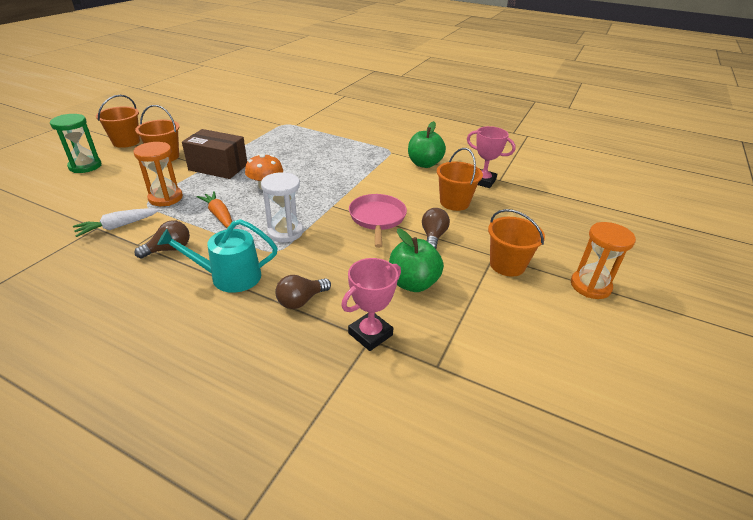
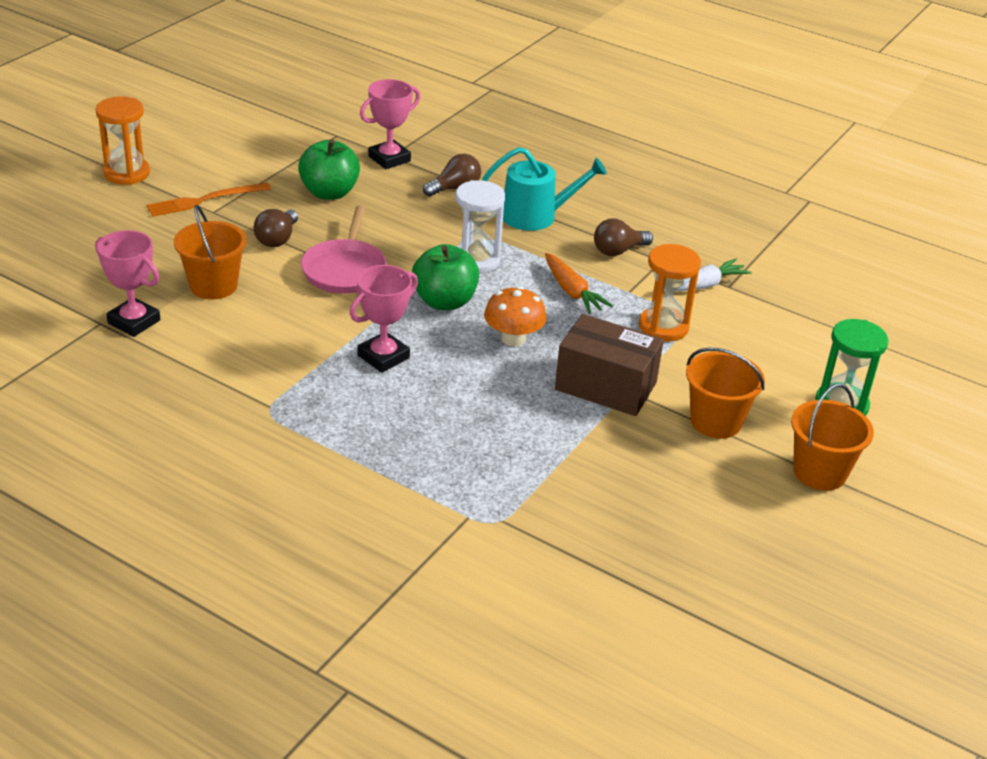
camera: 175 degrees left, 0 degrees up
(340, 173) = (383, 357): none -> pink trophy
(424, 164) = (217, 369): green apple -> green apple (444, 301)
(507, 265) = (205, 200): orange bucket -> orange fork

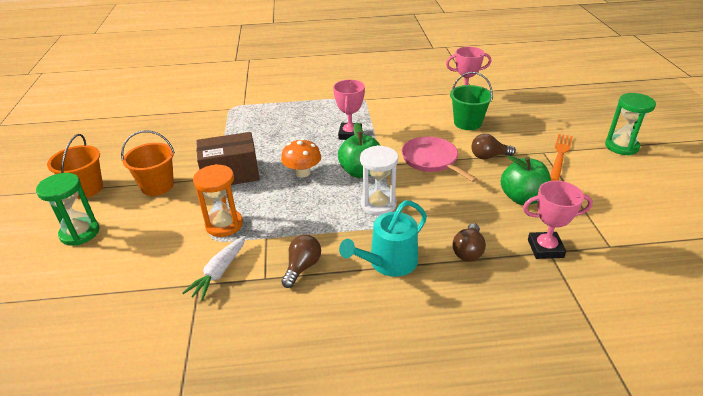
camera: 145 degrees right, 0 degrees up
(127, 173) = (621, 146): orange hourglass -> green hourglass
(213, 286) = (467, 123): orange bucket -> green bucket
(277, 239) = (488, 156): brown light bulb -> brown light bulb turned 75 degrees counterclockwise
(389, 159) = (545, 248): pink trophy -> pink trophy turned 75 degrees clockwise
(572, 291) = (300, 217): orange carrot -> none

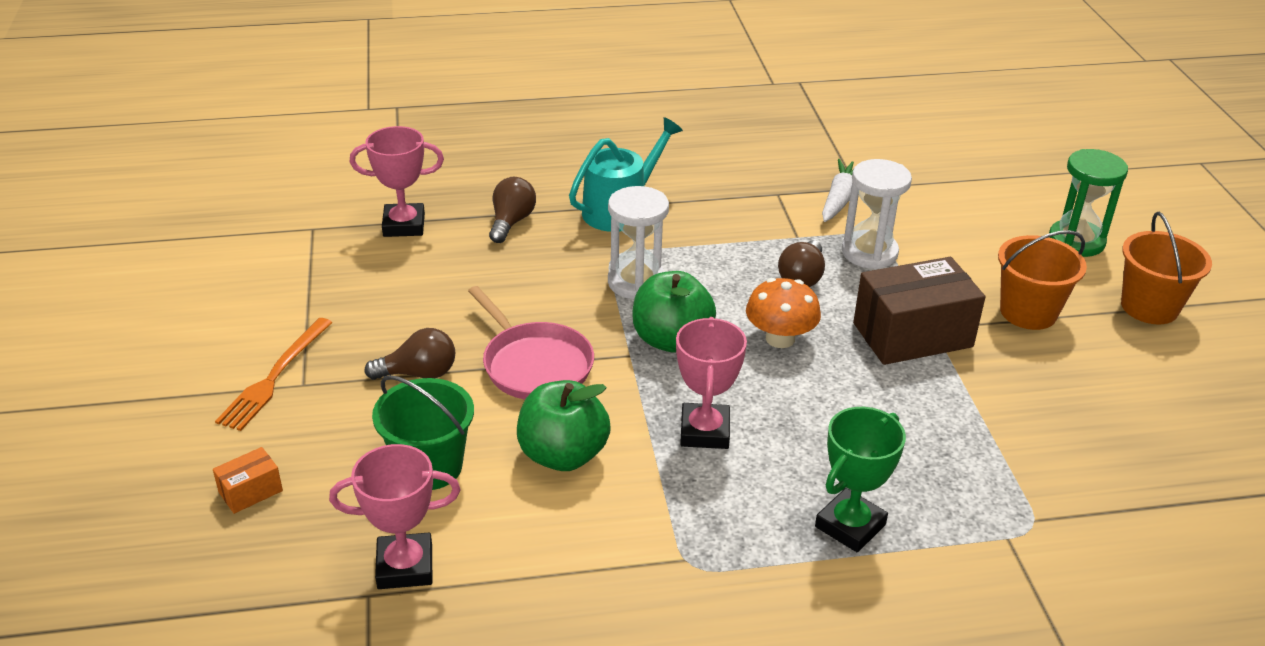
camera: 175 degrees right, 0 degrees up
(224, 225) = (869, 252): orange hourglass -> white hourglass
(300, 107) = (850, 526): none -> green trophy
(302, 267) = (734, 204): brown light bulb -> brown light bulb (802, 277)
(522, 198) = (397, 293): green apple -> green apple (563, 455)
(536, 116) = (250, 492): none -> orange box
(621, 146) = (132, 398): green hourglass -> none

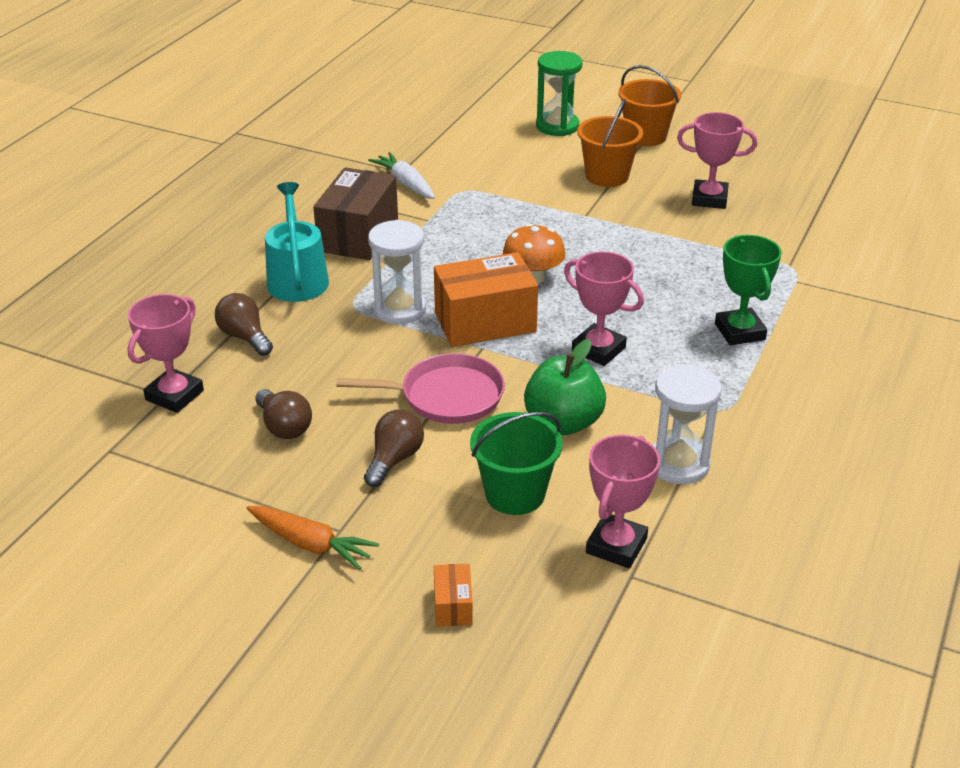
camera: 55 degrees left, 0 degrees up
(275, 377) = (311, 544): orange fork -> orange carrot
(671, 340) = (485, 322): green apple -> orange box
(802, 277) = (476, 239): brown light bulb -> brown light bulb (284, 427)
(869, 252) = (480, 201): white hourglass -> white hourglass (678, 464)
(912, 335) = (584, 226): brown box -> brown box (358, 235)
(1087, 403) = (709, 199): none -> pink trophy

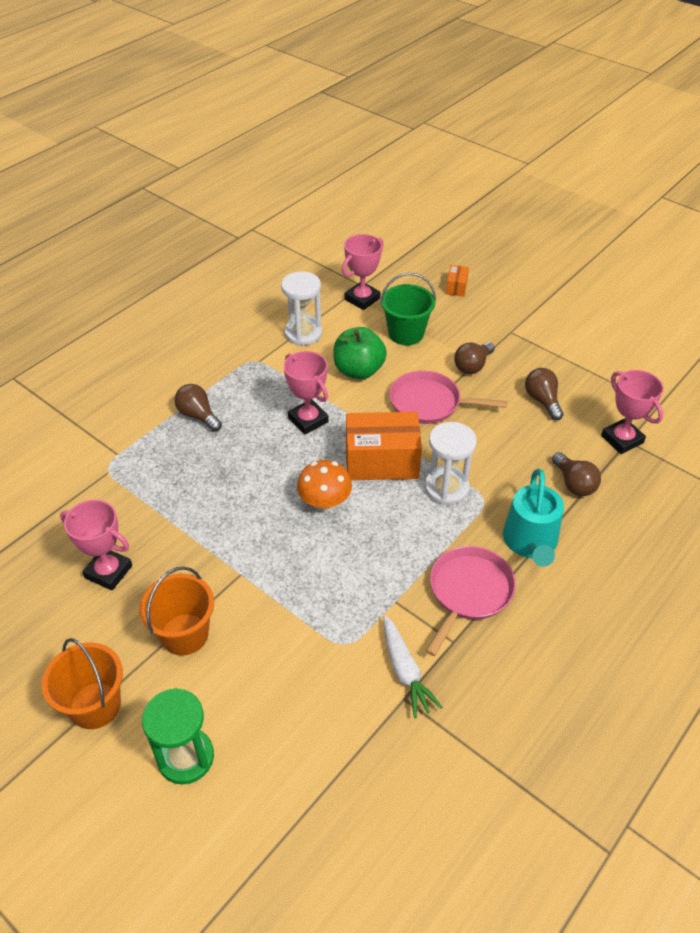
camera: 165 degrees left, 10 degrees up
(174, 395) = (622, 439): pink trophy -> pink trophy turned 75 degrees counterclockwise
(311, 544) = (527, 327): orange carrot -> none
(358, 235) = (468, 592): brown box -> pink pan
(739, 331) = (198, 415): green trophy -> brown light bulb

